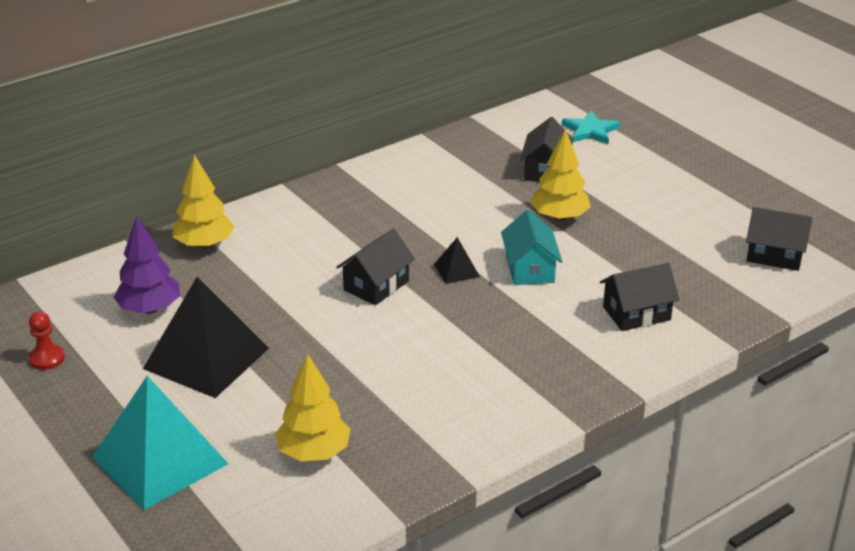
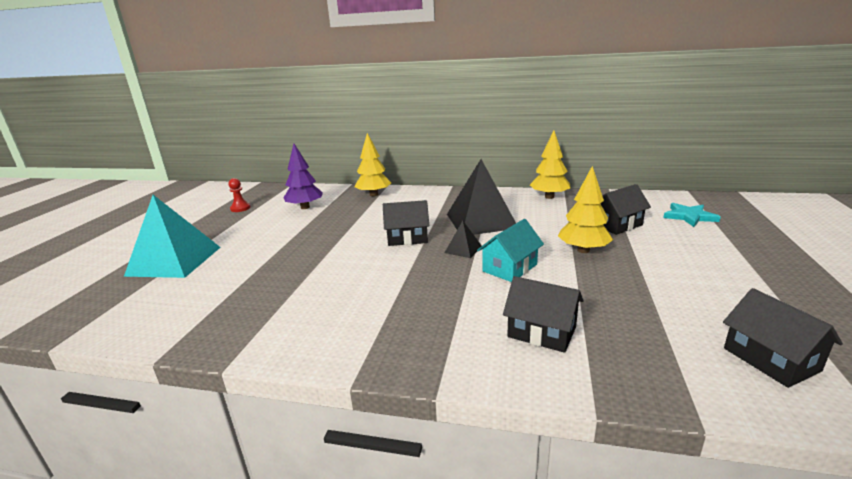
camera: 50 degrees right, 10 degrees down
(206, 358) = (279, 233): black pyramid -> black pyramid (481, 221)
(313, 453) = (215, 295): yellow tree -> yellow tree (549, 197)

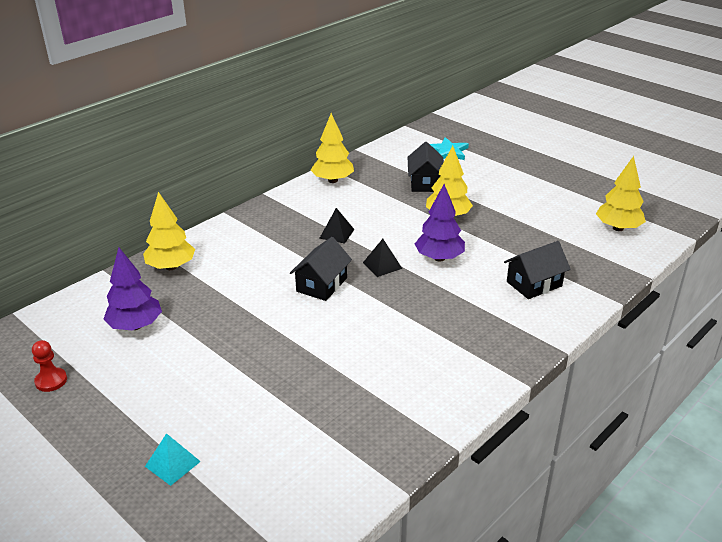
camera: 60 degrees left, 10 degrees up
(174, 261) = (172, 464): turquoise pyramid -> turquoise pyramid, size x0.44
(481, 221) = (337, 233): black pyramid -> black pyramid, size x0.44
(510, 268) = (439, 258): turquoise house -> purple tree
(771, 359) = (618, 228): black house -> yellow tree

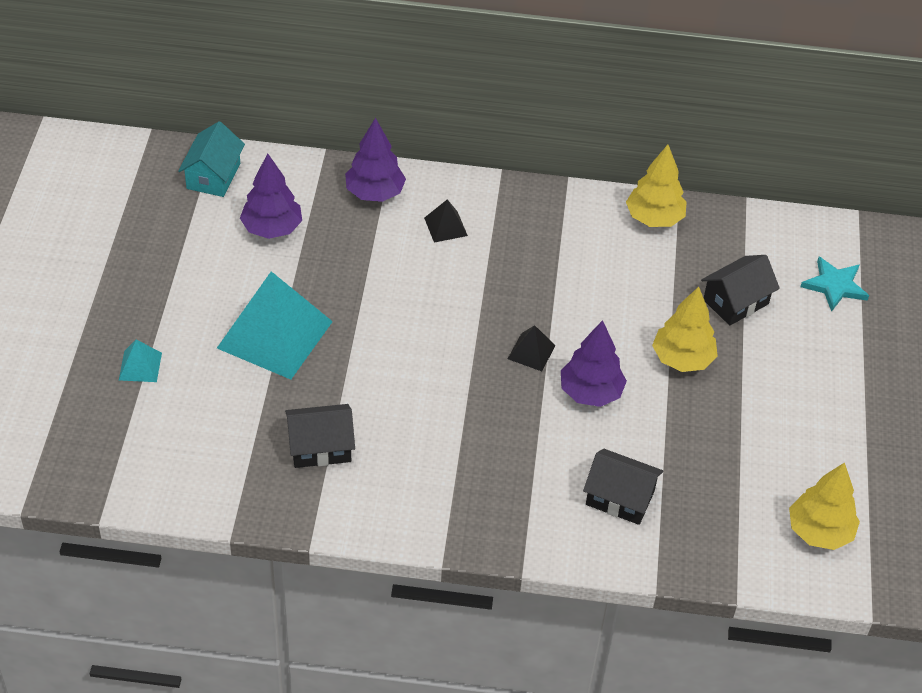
camera: 50 degrees right, 15 degrees up
(46, 331) = (213, 176): none -> turquoise house
(51, 381) = (162, 225): red pawn -> none
(171, 266) = (375, 193): yellow tree -> purple tree
(234, 370) = (275, 334): none -> turquoise pyramid
(322, 284) = (453, 322): black house -> black house (320, 447)
(337, 233) = (552, 283): black pyramid -> black pyramid (445, 226)

